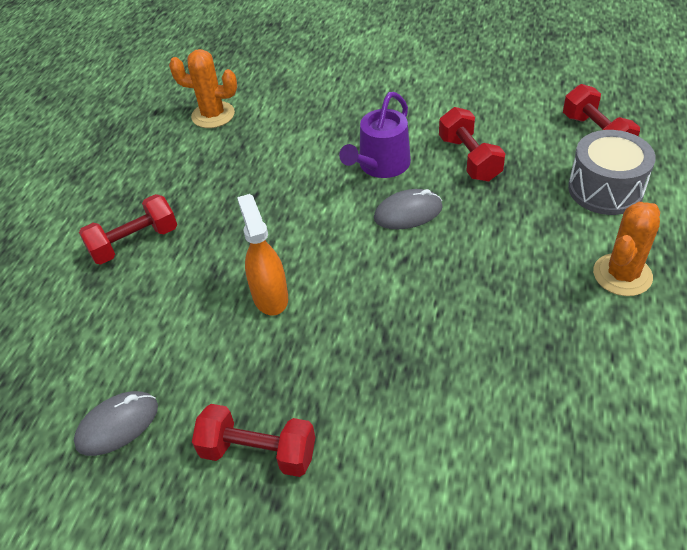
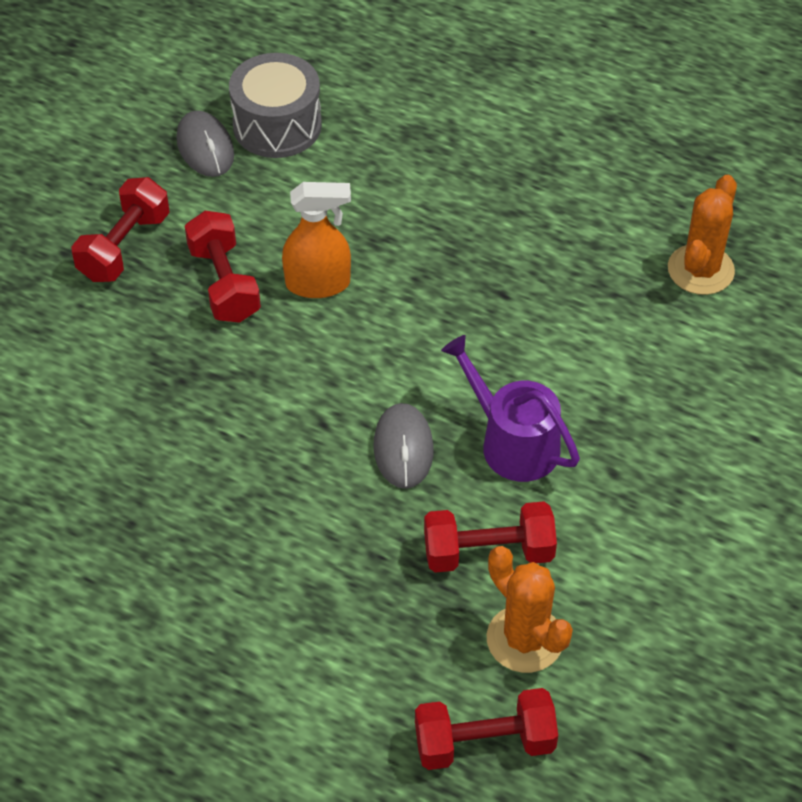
camera: 100 degrees right, 5 degrees up
(134, 243) = (459, 171): red dumbbell -> red dumbbell (224, 283)
(605, 189) = (358, 698): grey drum -> grey drum (277, 125)
(622, 275) = (197, 645): orange cactus -> orange cactus (525, 639)

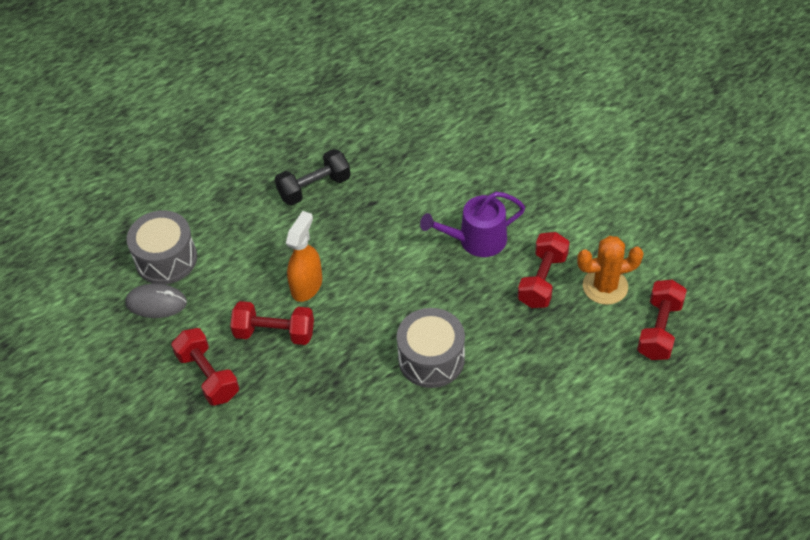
camera: 60 degrees left, 0 degrees up
(274, 471) = (431, 359): none -> grey drum
(403, 448) = (451, 291): grey mouse -> none
(488, 220) = (314, 187): none -> black dumbbell
(700, 270) = (411, 113): orange cactus -> none

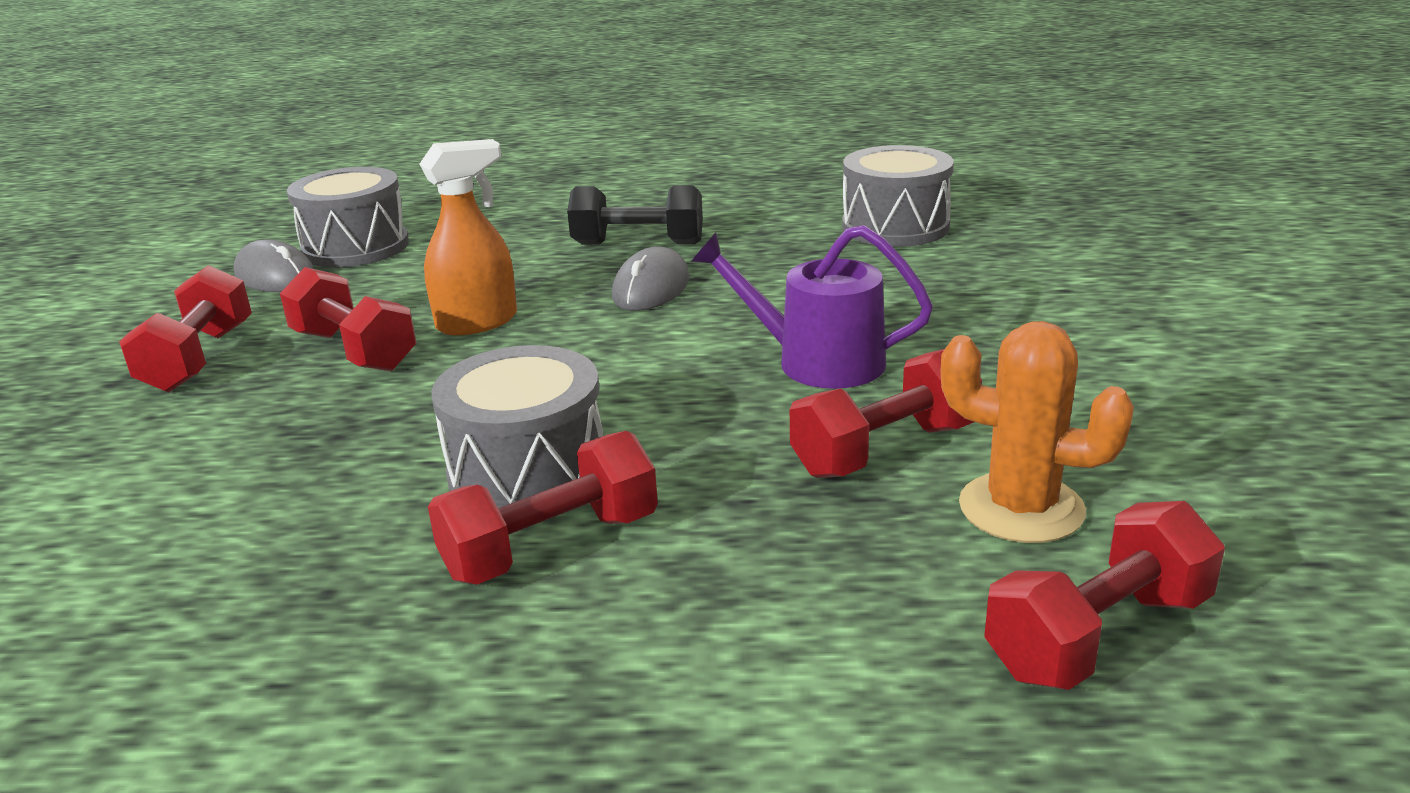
camera: 35 degrees right, 25 degrees down
(358, 221) = (651, 288): none -> grey mouse
(423, 117) = (895, 227): none -> grey drum
(477, 387) = (551, 546): none -> red dumbbell

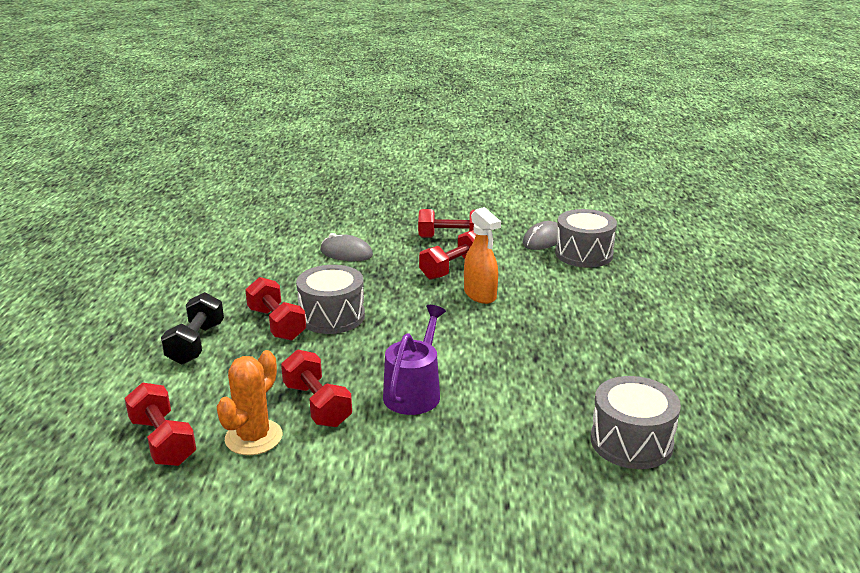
camera: 90 degrees right, 0 degrees up
(638, 244) = (591, 337): black dumbbell -> black dumbbell (196, 344)
(651, 288) = (520, 342): grey mouse -> grey mouse (346, 253)

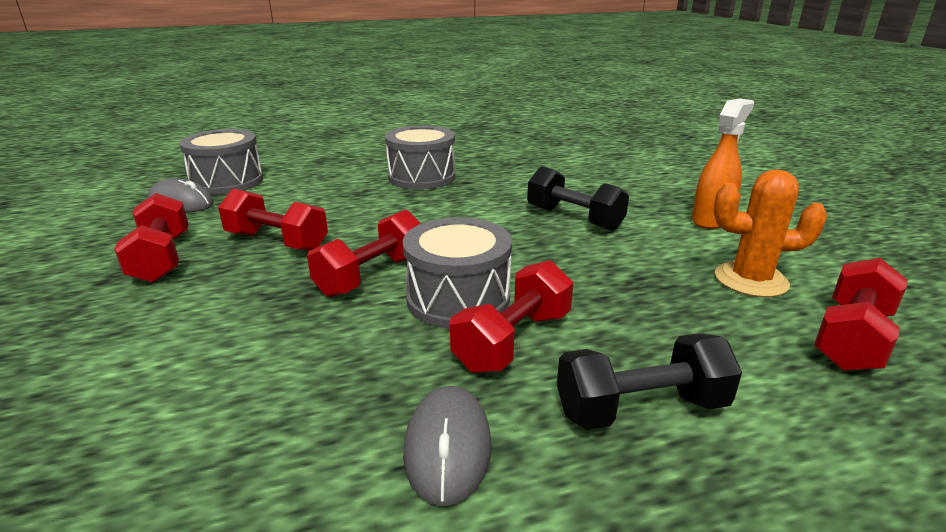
camera: 110 degrees left, 0 degrees up
(317, 405) = (654, 260): red dumbbell -> red dumbbell (372, 276)
(346, 253) = (217, 342): grey mouse -> grey mouse (447, 447)
(414, 392) = (574, 219): purple watering can -> black dumbbell
(480, 295) = (349, 217): orange spray bottle -> orange spray bottle (711, 220)
(631, 442) = (551, 149): grey drum -> grey drum (421, 177)

